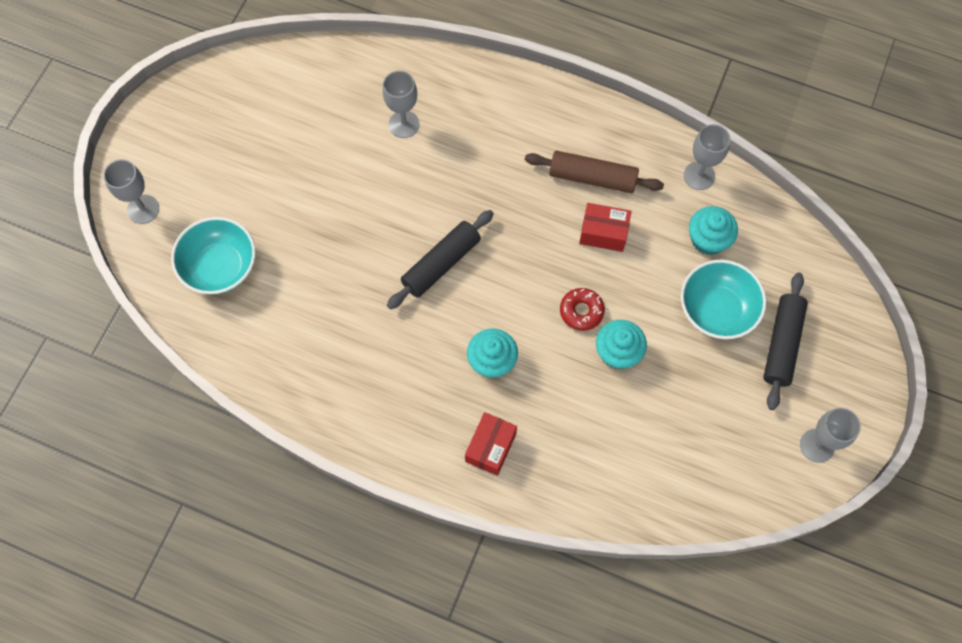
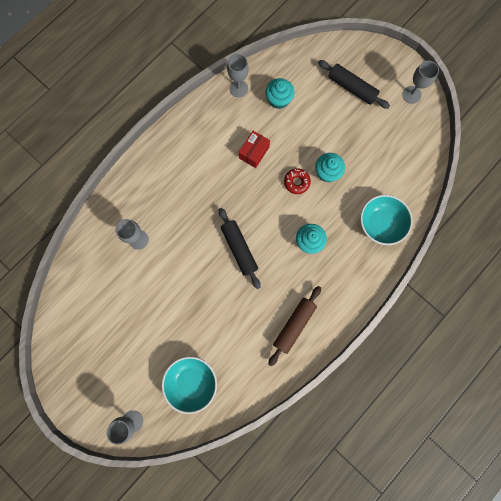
camera: 70 degrees left, 10 degrees up
(490, 447) = (359, 260): red box -> none
(592, 177) = (217, 145): brown rolling pin -> brown rolling pin (294, 325)
(717, 310) = (321, 112): turquoise bowl -> turquoise bowl (380, 224)

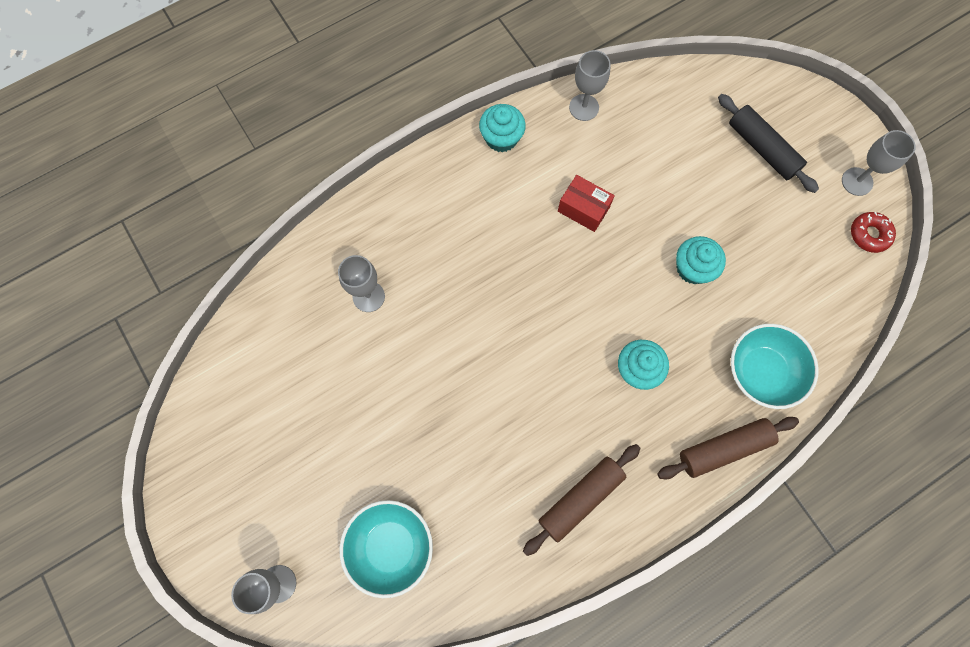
camera: 15 degrees right, 5 degrees down
(239, 249) = (522, 352): black rolling pin -> none
(254, 152) = (583, 209): red box -> red box turned 75 degrees clockwise
(279, 99) = (642, 139): turquoise cupcake -> turquoise cupcake (501, 138)
(296, 182) = (640, 271): red donut -> red donut (869, 234)
(369, 274) = (723, 448): none -> brown rolling pin

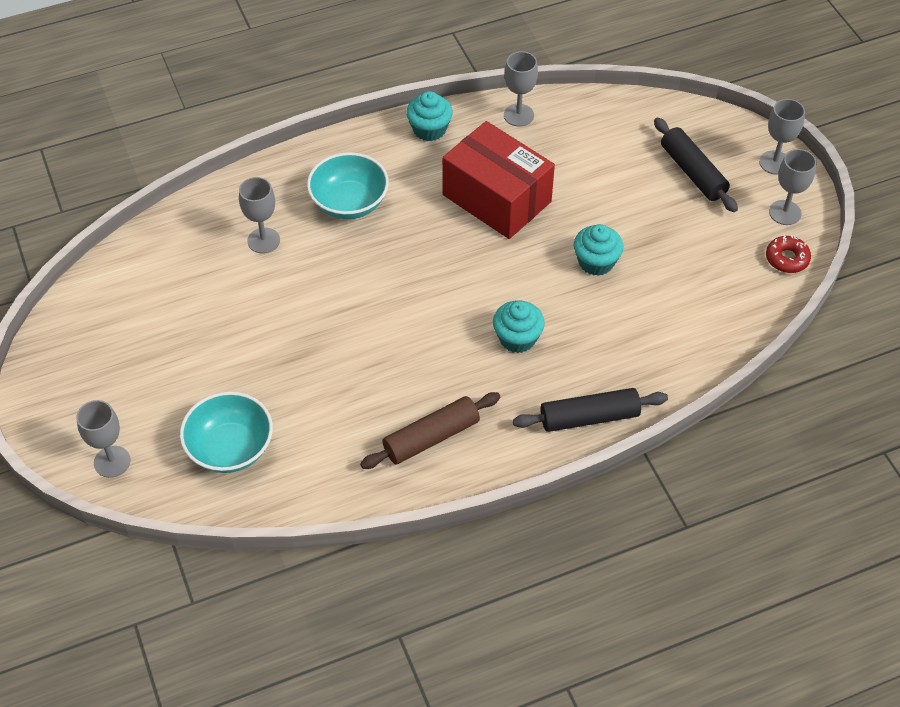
camera: 10 degrees right, 20 degrees down
(583, 209) = (497, 198): red box -> red box, size x2.02
(723, 448) = (589, 417): brown rolling pin -> black rolling pin
(762, 372) = (645, 358): turquoise bowl -> turquoise bowl (349, 203)
(836, 125) = (775, 162): none -> grey goblet

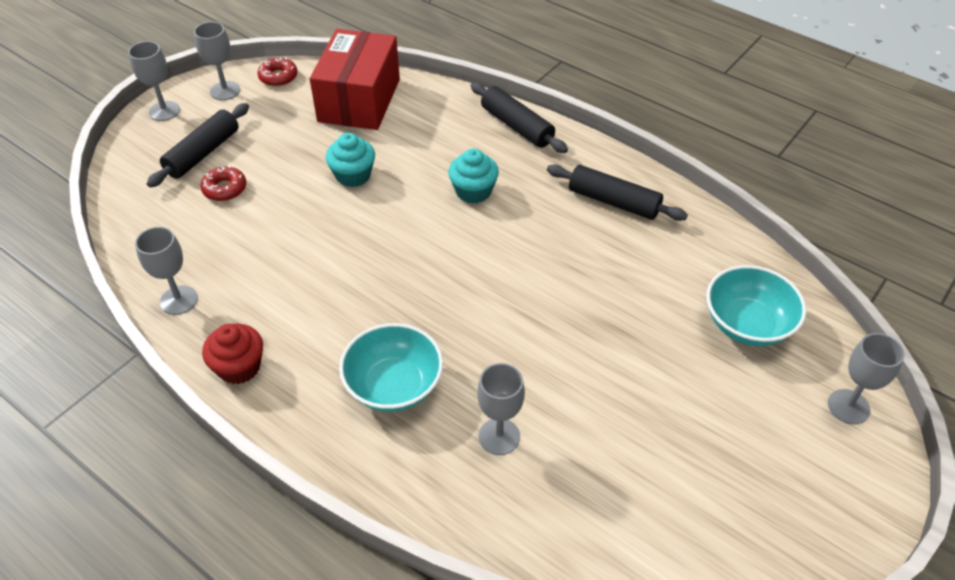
camera: 120 degrees left, 5 degrees down
(429, 129) = (239, 367): turquoise cupcake -> red cupcake
(431, 437) = (613, 202): brown rolling pin -> black rolling pin
(497, 198) = (314, 269): red box -> red box (359, 100)
(633, 173) = (225, 189): none -> red donut

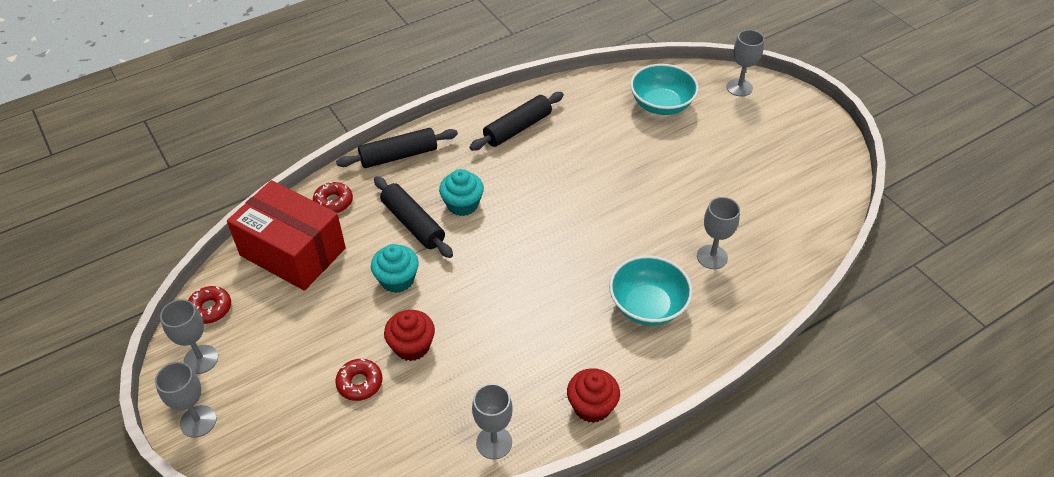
camera: 70 degrees left, 0 degrees up
(203, 153) = (293, 394): black rolling pin -> black rolling pin (413, 223)
(276, 209) = (412, 346): none -> red cupcake
(431, 104) = (333, 202): none -> red donut

